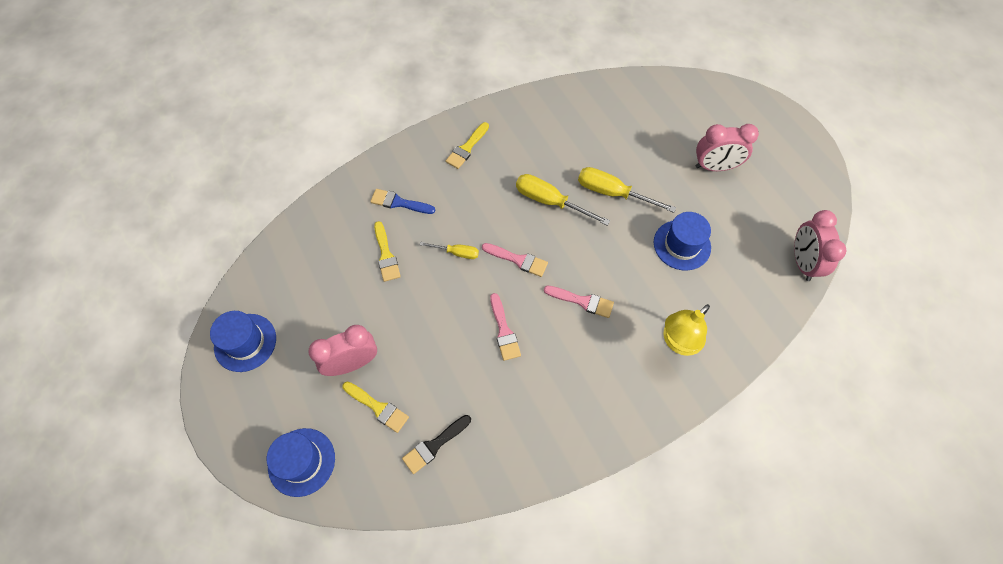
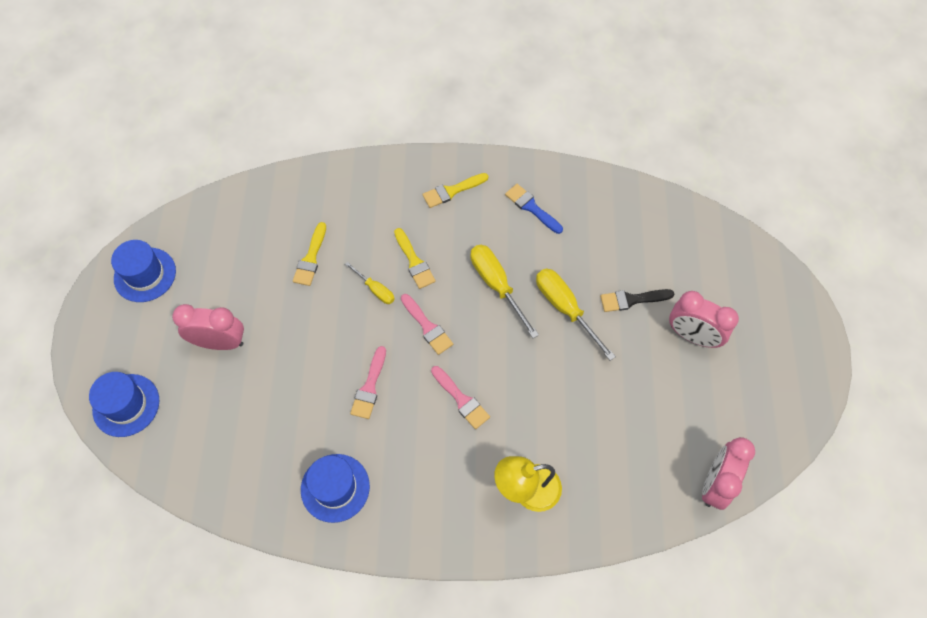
camera: 30 degrees right, 0 degrees up
(378, 407) = (216, 394): yellow brush -> yellow brush (414, 261)
(399, 202) = (354, 214): blue brush -> blue brush (531, 207)
(434, 445) = (241, 455): black brush -> black brush (632, 300)
(682, 245) = (599, 398): blue hat -> blue hat (335, 488)

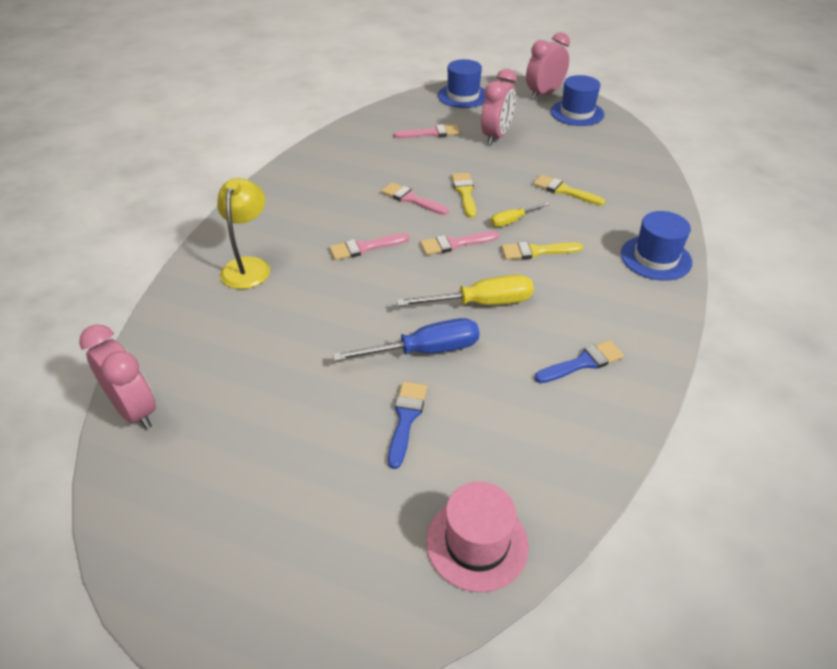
camera: 110 degrees right, 20 degrees down
(230, 412) = (431, 133): none -> pink brush
(335, 488) = (334, 168): blue hat -> blue hat (655, 258)
(452, 191) = (626, 300): yellow brush -> yellow brush (465, 193)
(565, 308) = (425, 350): yellow screwdriver -> blue screwdriver
(632, 300) = (406, 419): black brush -> blue brush
(692, 336) = (321, 465): pink clock -> pink clock (544, 94)
(697, 235) = (477, 543): none -> pink hat

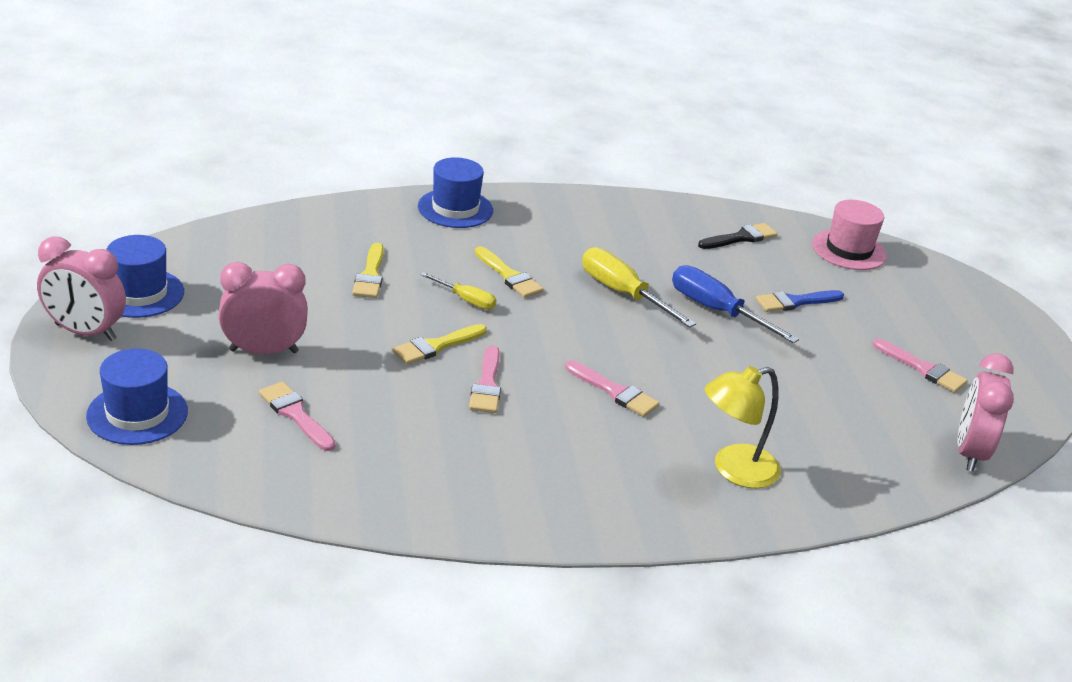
camera: 125 degrees left, 10 degrees down
(455, 244) = (546, 330): pink brush -> pink brush (923, 369)
(543, 441) = (741, 238): none -> black brush
(583, 363) = (641, 231): blue brush -> none

